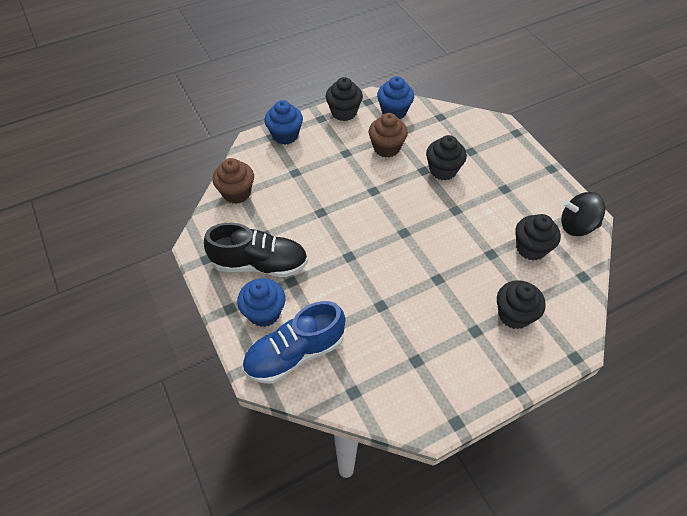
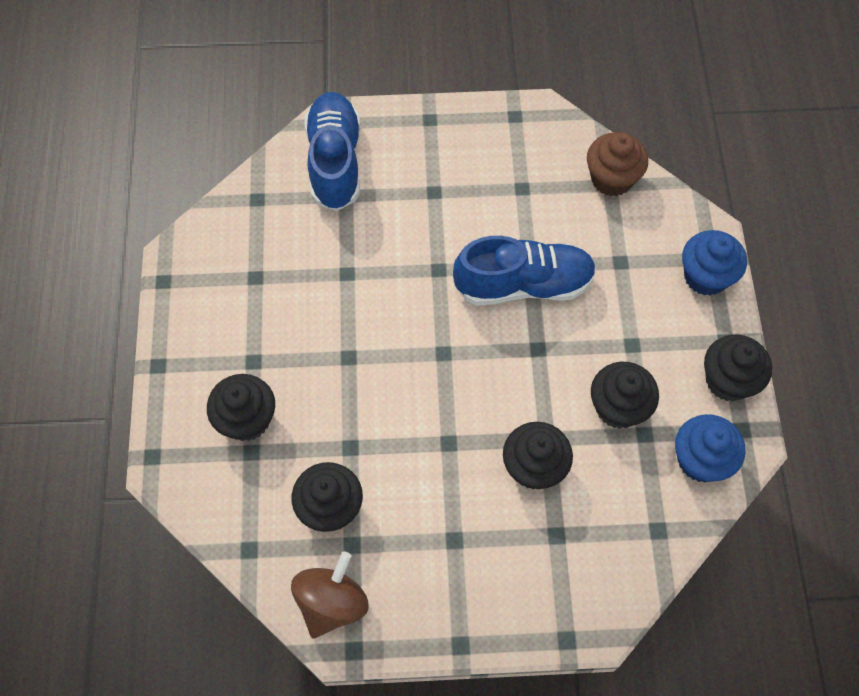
camera: 115 degrees right, 10 degrees up
(259, 264) = (478, 167): black shoe -> none
(264, 313) = (404, 150): blue cupcake -> none
(335, 210) = (523, 284): none -> blue shoe
(386, 148) = (618, 407): brown cupcake -> black cupcake
(576, 226) = (332, 602): black spinning top -> brown spinning top

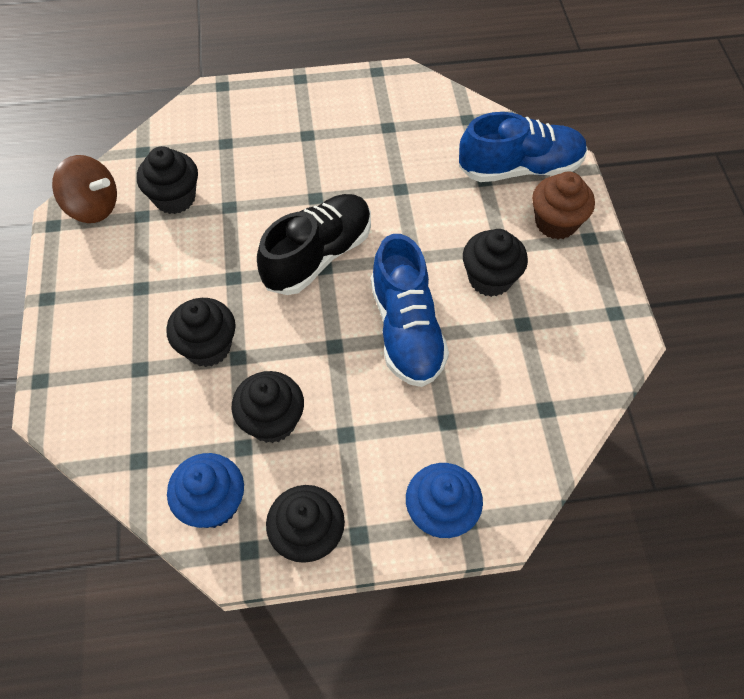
camera: 85 degrees right, 5 degrees down
(247, 419) = (254, 137): black cupcake -> black cupcake (490, 278)
(428, 358) = (318, 256): none -> black shoe
(611, 179) = (554, 410): brown cupcake -> brown cupcake (556, 223)

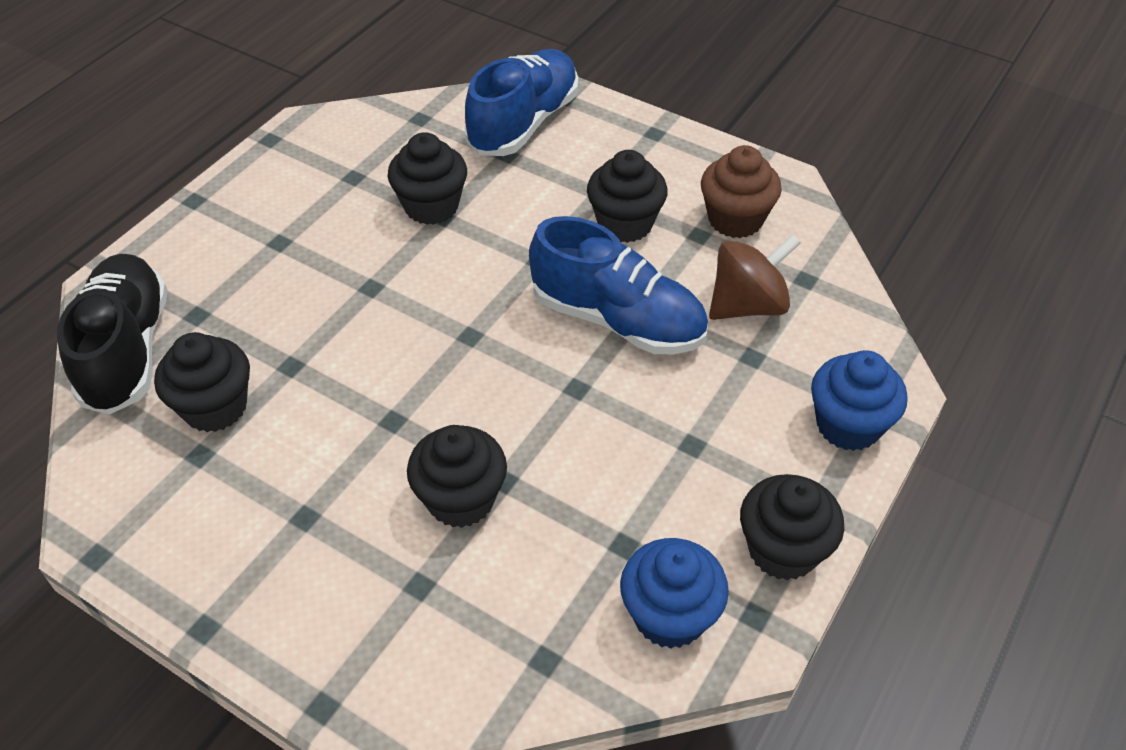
camera: 50 degrees left, 10 degrees down
(93, 207) = (124, 496): brown spinning top -> brown spinning top (748, 305)
(272, 421) = (616, 498): black cupcake -> black cupcake (431, 206)
(318, 256) = (449, 331): black shoe -> black shoe (127, 350)
(556, 223) = (613, 142): brown cupcake -> brown cupcake (735, 219)

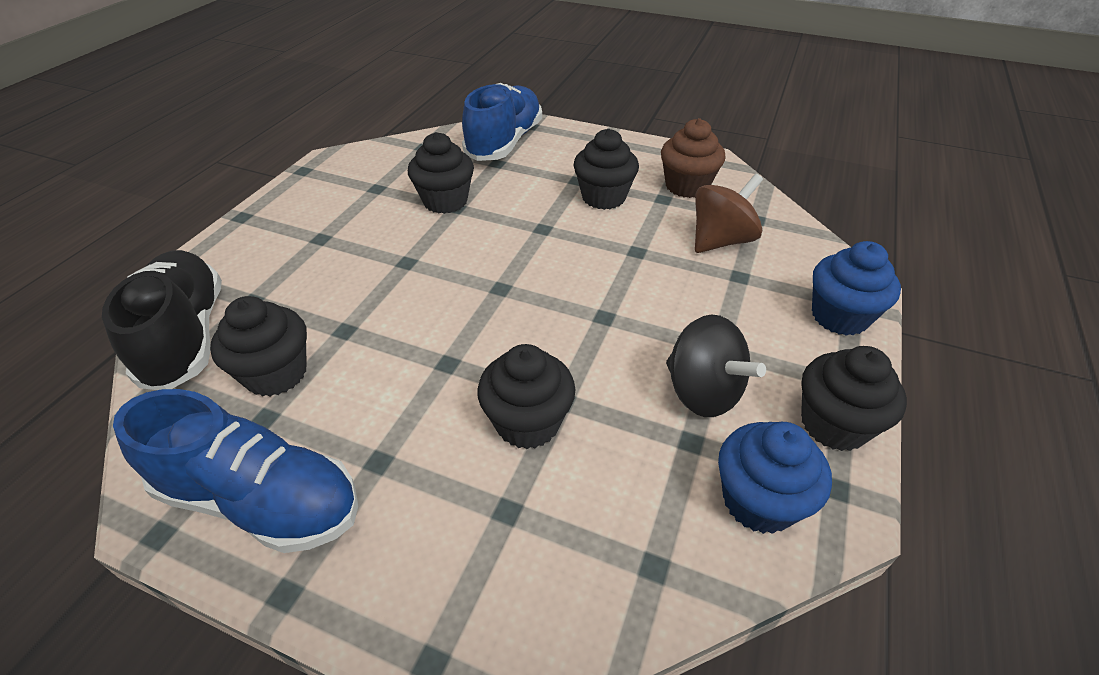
camera: 10 degrees left, 5 degrees down
(617, 320) = (621, 262): blue shoe -> blue shoe (261, 499)
(655, 493) = (702, 392): none -> black spinning top

